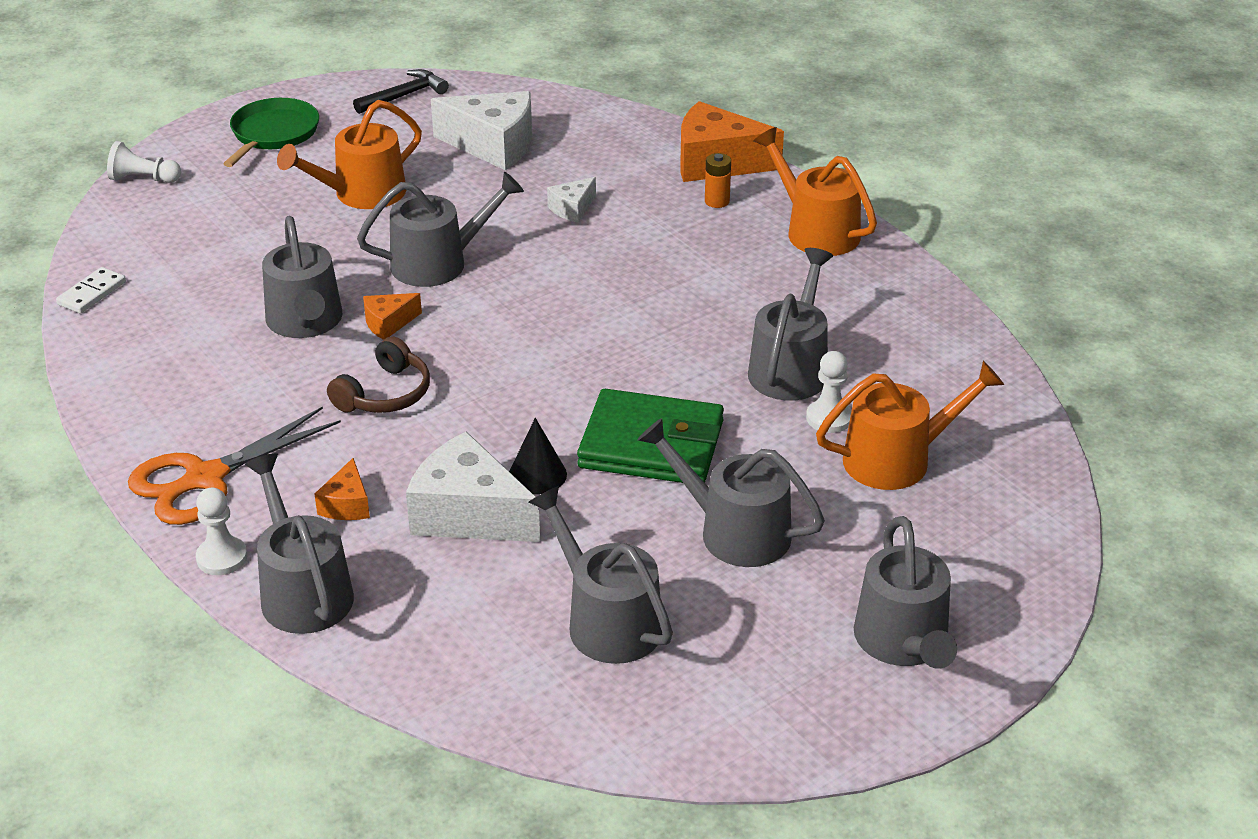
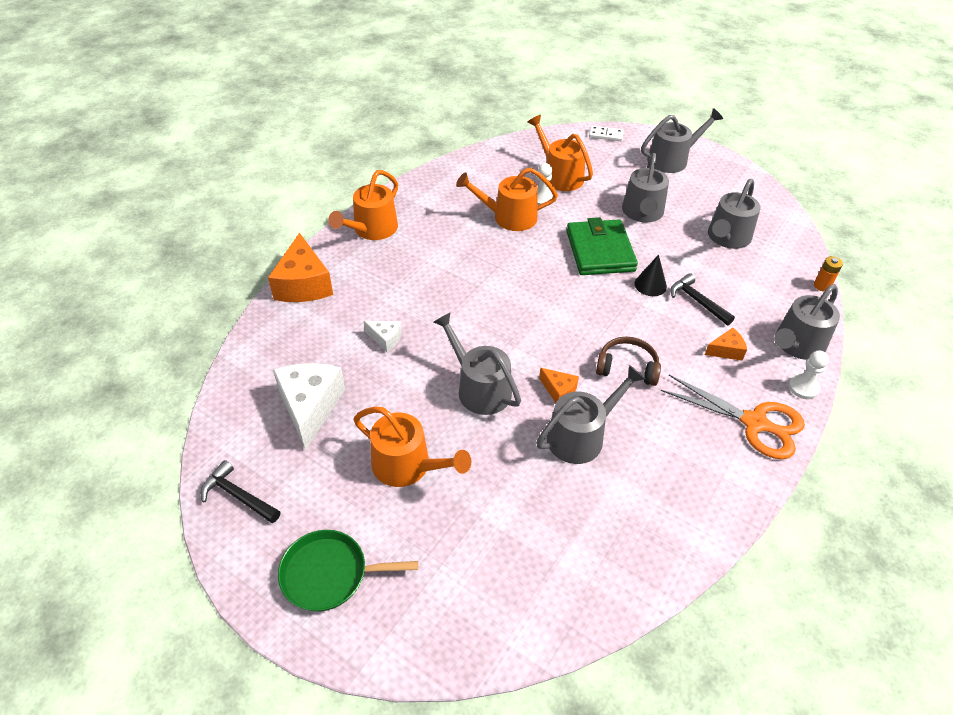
camera: 110 degrees left, 10 degrees up
(92, 293) = (622, 595): white domino -> white domino (606, 135)
(143, 179) = (440, 651): white pawn -> none
(468, 514) = (697, 301): white cheese -> black hammer
(717, 201) = (352, 275): orange battery -> orange battery (822, 286)
(790, 368) = (509, 217): grey watering can -> orange watering can

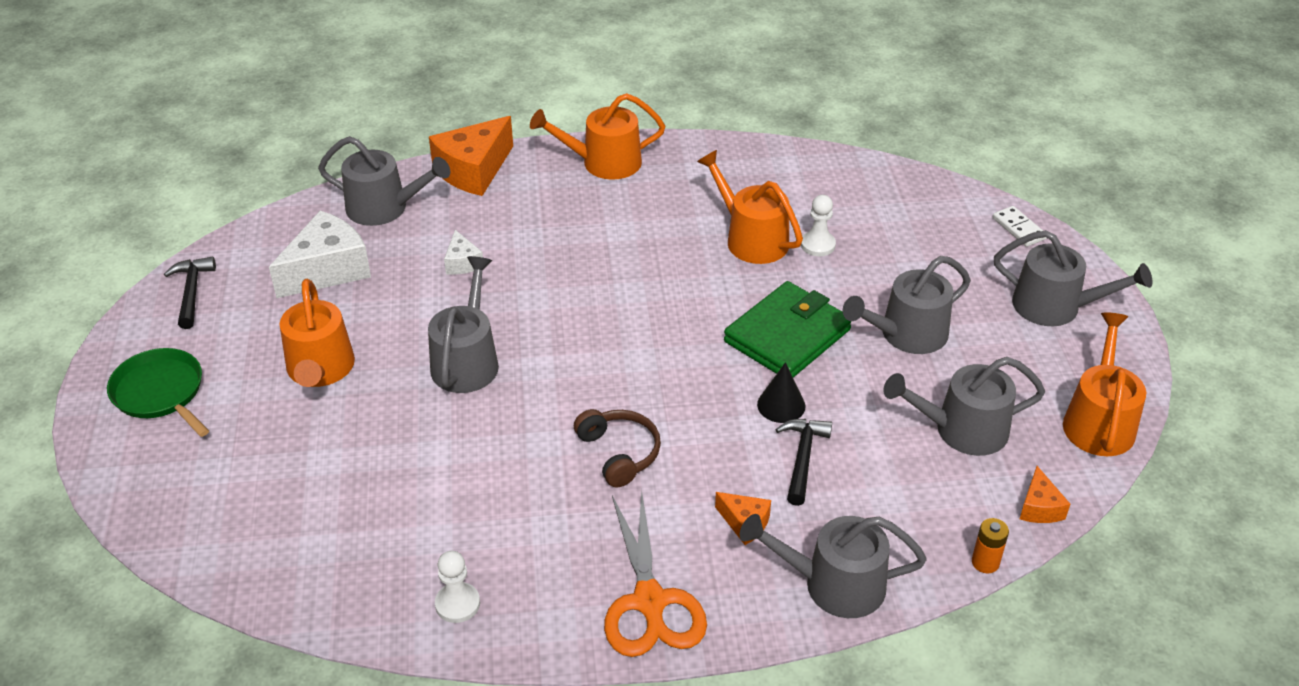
camera: 50 degrees right, 5 degrees down
(559, 176) = (880, 235): orange watering can -> orange watering can (1098, 421)
(559, 391) = (525, 418): orange cheese -> orange cheese (1039, 507)
(581, 436) = (479, 467): grey watering can -> grey watering can (384, 208)
(803, 387) = (761, 622): white pawn -> white pawn (457, 604)

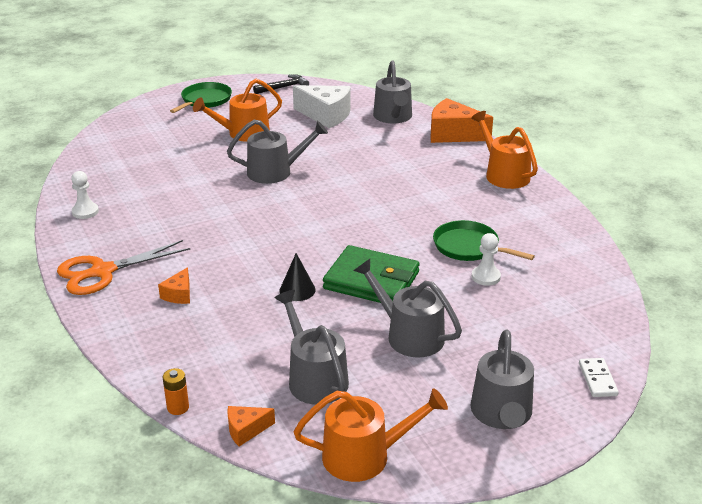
camera: 70 degrees right, 10 degrees down
(462, 263) = (361, 151): white cheese -> none
(619, 453) = (221, 237): brown headphones -> none
(751, 239) = (469, 247): orange watering can -> green pan
(802, 458) = (249, 308): black hammer -> none
(834, 584) = (136, 340): grey watering can -> none
(1019, 228) = (597, 379): white domino -> white domino turned 45 degrees counterclockwise

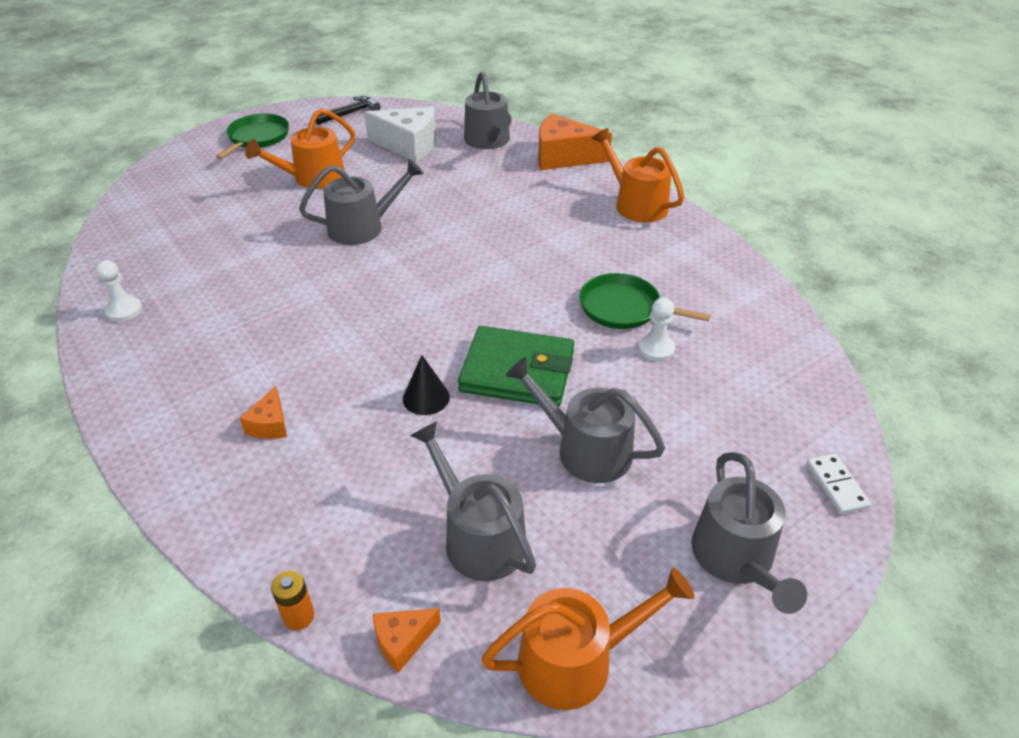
camera: 10 degrees left, 10 degrees up
(102, 272) = (159, 401): orange scissors -> none

